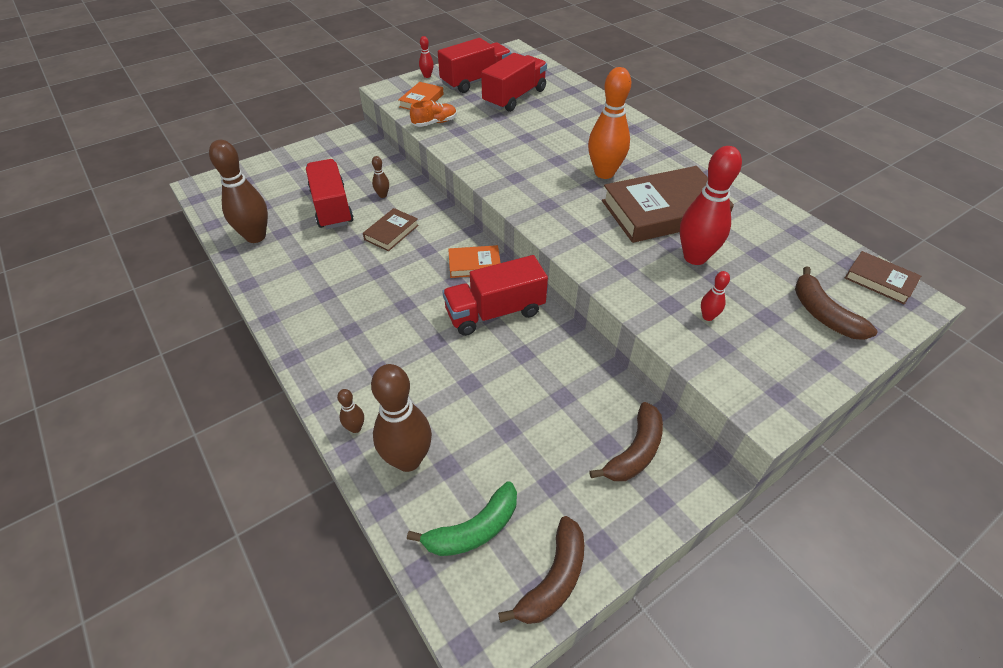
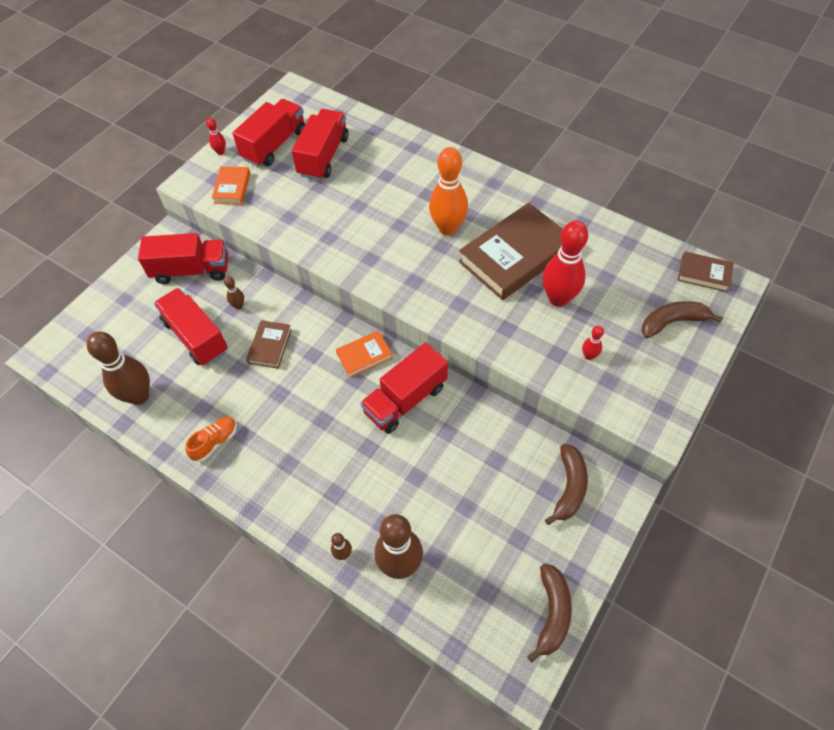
camera: 20 degrees left, 10 degrees up
(359, 160) = (191, 270): none -> red truck
(434, 123) = (260, 214): orange shoe -> orange shoe (215, 442)
(473, 529) = (478, 600): green banana -> none
(823, 314) = (672, 322): brown banana -> brown banana turned 120 degrees clockwise

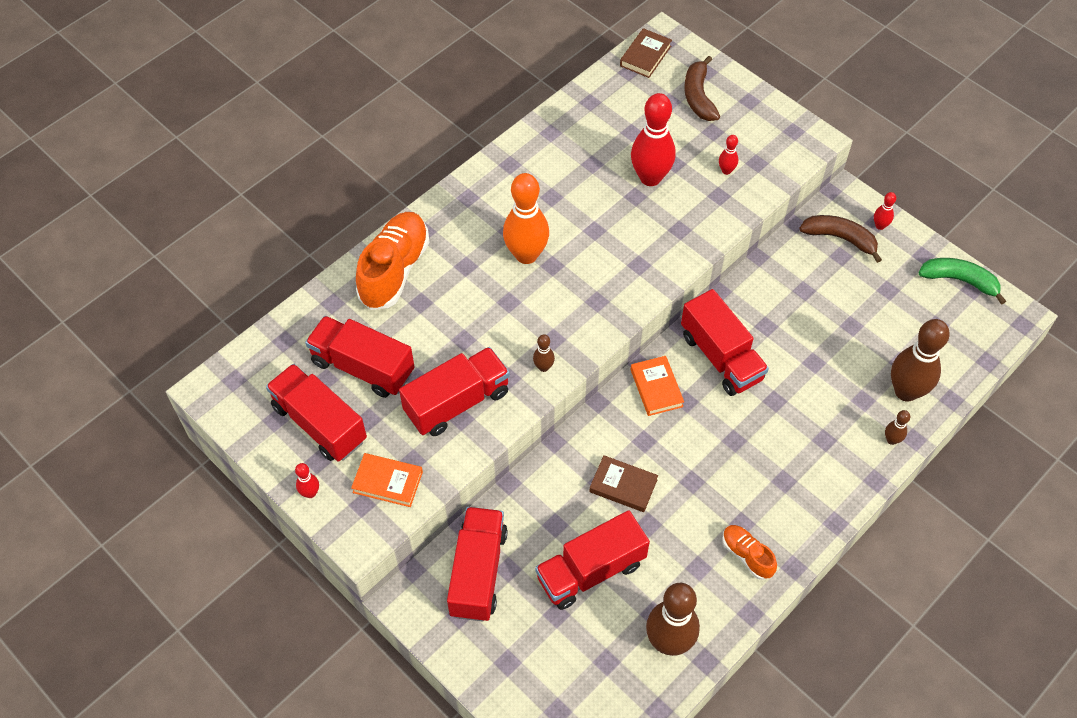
camera: 80 degrees left, 0 degrees up
(238, 305) = (552, 517): brown bowling pin -> brown bowling pin (543, 367)
(302, 212) = (457, 402): none -> red truck
(411, 155) = (394, 270): none -> orange shoe
(515, 256) = (584, 201): brown book -> none
(552, 613) = (959, 281): brown banana -> green banana
(598, 525) = (880, 226): none -> red bowling pin

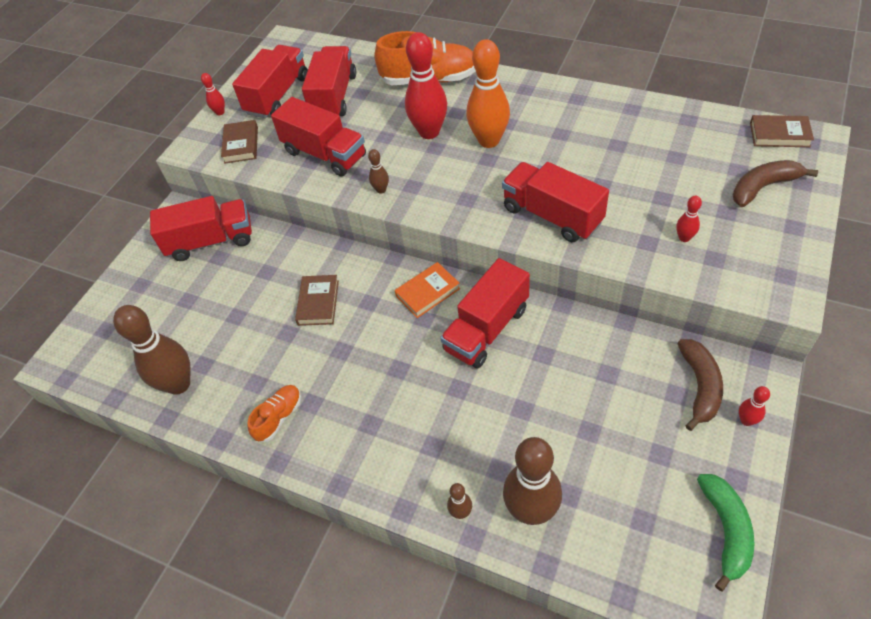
camera: 75 degrees right, 5 degrees down
(387, 482) = (241, 145): orange book -> brown book
(590, 571) = (231, 308): red truck -> red truck (552, 215)
(650, 178) = (631, 187): red bowling pin -> red bowling pin (429, 132)

